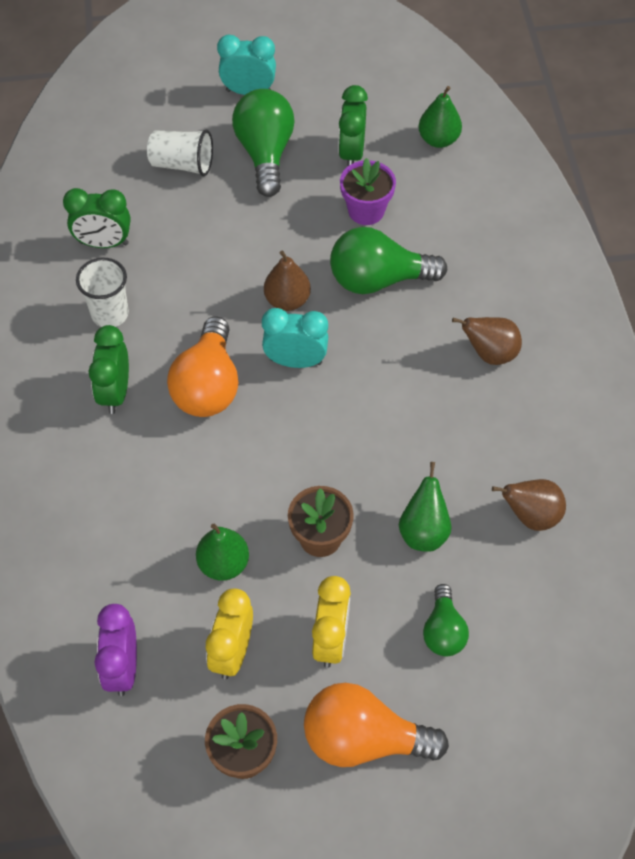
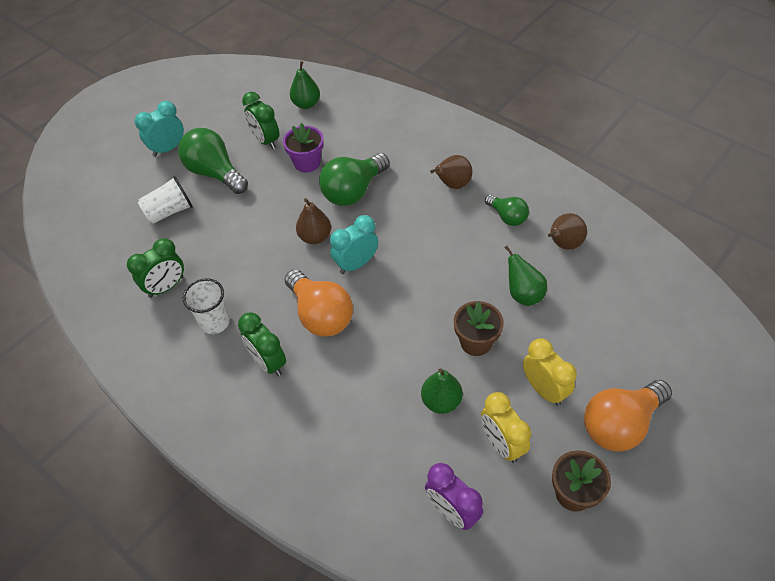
camera: 40 degrees left, 5 degrees down
(443, 631) = (591, 334): green light bulb -> green light bulb (507, 217)

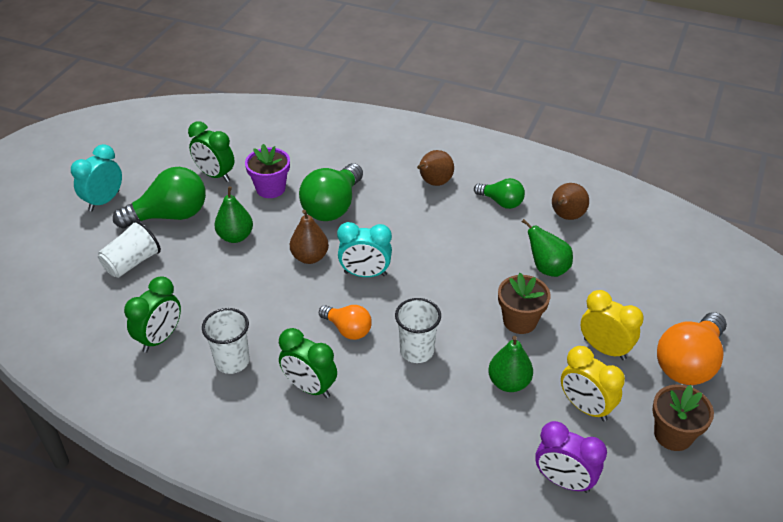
camera: 20 degrees left, 10 degrees down
(215, 173) = (170, 216): green light bulb -> green light bulb turned 135 degrees clockwise
(306, 104) = (246, 133): green pear -> green pear (235, 237)
(320, 315) = (348, 329): orange light bulb -> orange light bulb, size x0.58
(356, 264) = (365, 274): turquoise clock -> turquoise clock turned 120 degrees counterclockwise
(372, 350) = (417, 351): none -> white cup

